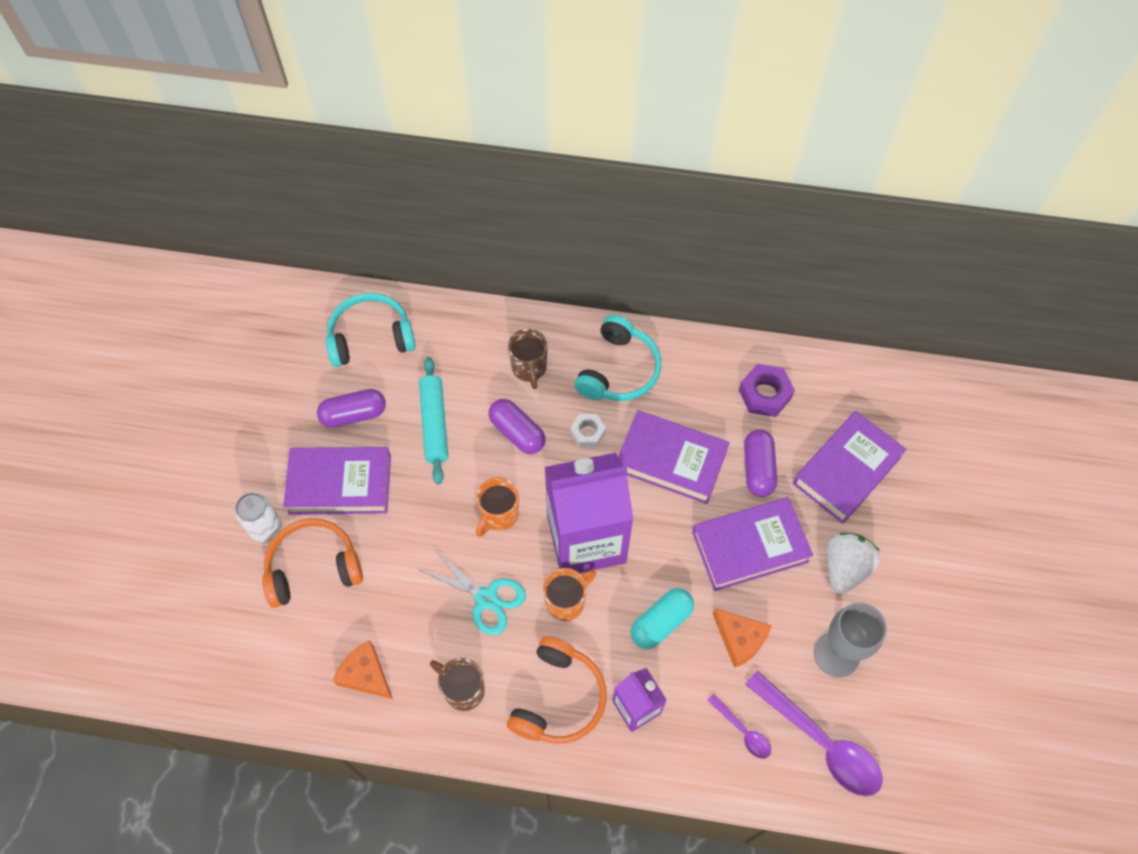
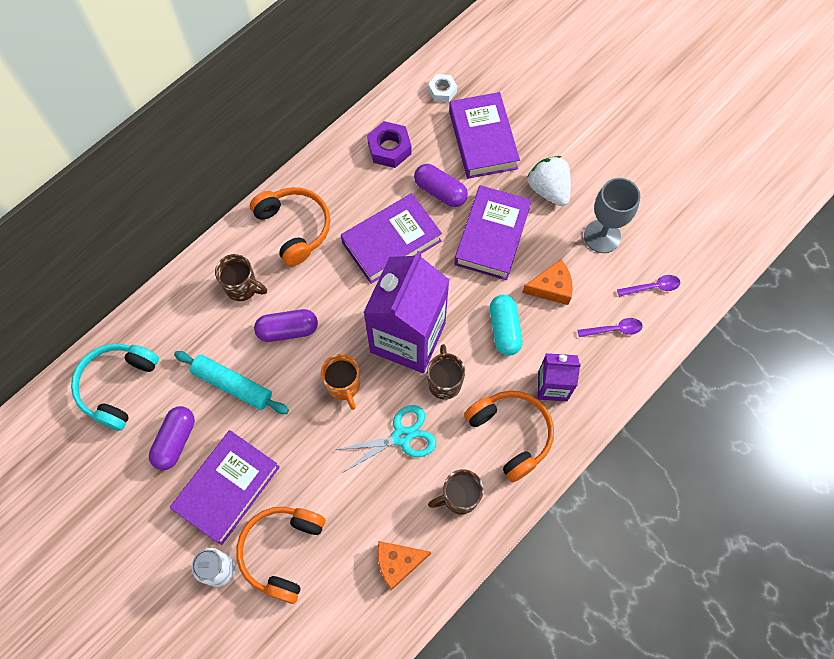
camera: 55 degrees left, 5 degrees up
(566, 601) = (444, 382): orange mug -> brown mug
(587, 433) = (327, 282): white nut -> white nut (442, 91)
(618, 370) = (294, 228): turquoise headphones -> orange headphones
(821, 742) = (652, 287): purple spoon -> purple spoon, size x0.50

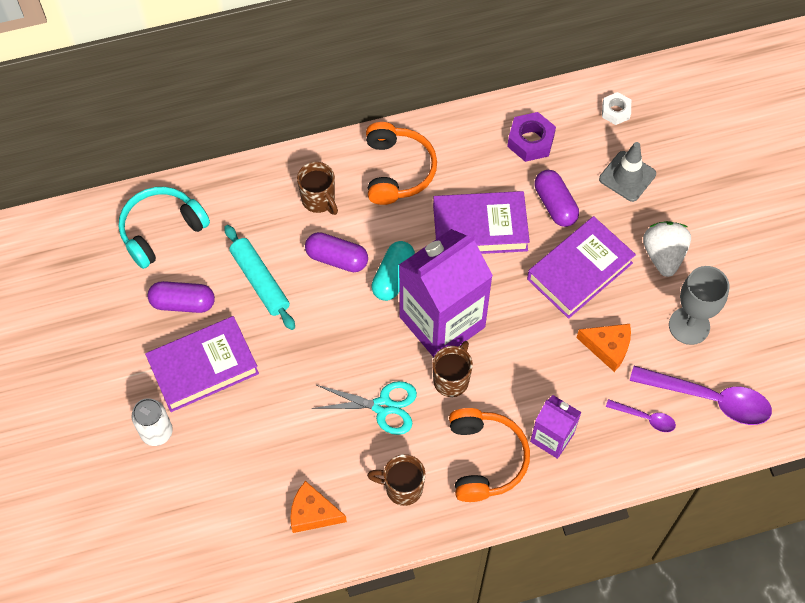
camera: 30 degrees right, 5 degrees down
(175, 441) = (183, 303): purple capsule -> purple capsule turned 45 degrees clockwise
(282, 552) = (218, 447): orange headphones -> none
(344, 386) = (357, 334): orange mug -> none
(483, 139) = (627, 176): purple book -> grey traffic cone
(504, 329) = (538, 362): turquoise capsule -> turquoise capsule (393, 277)
(652, 287) = (709, 399): purple spoon -> purple spoon, size x2.00

